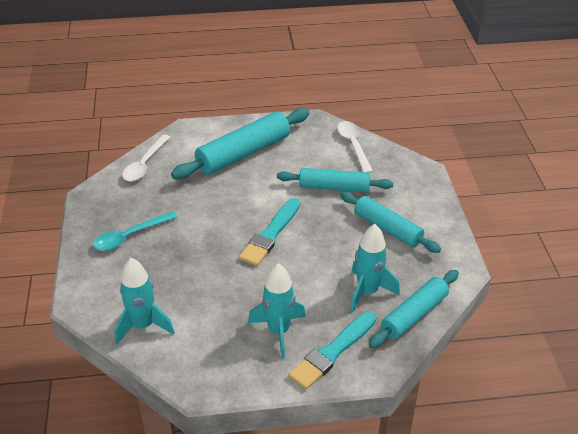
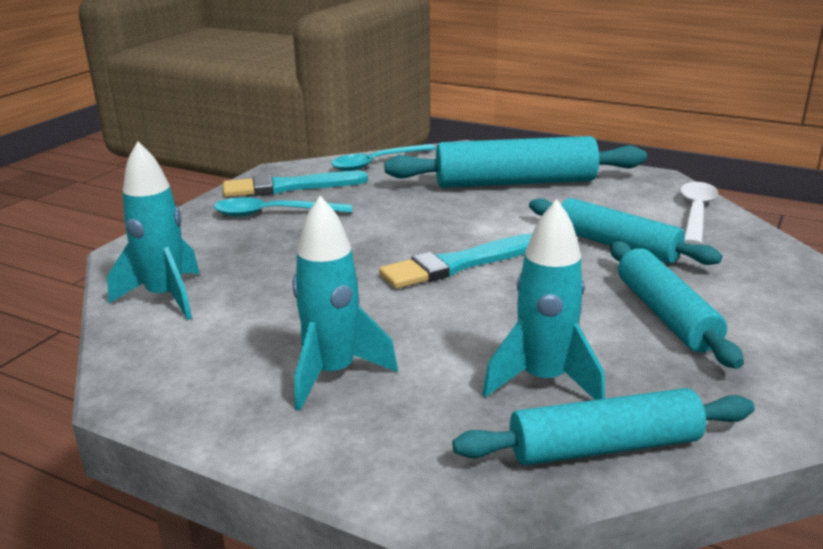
camera: 35 degrees right, 15 degrees down
(145, 164) = (376, 163): white spoon -> turquoise spoon
(332, 352) = (387, 437): turquoise brush -> turquoise brush (289, 187)

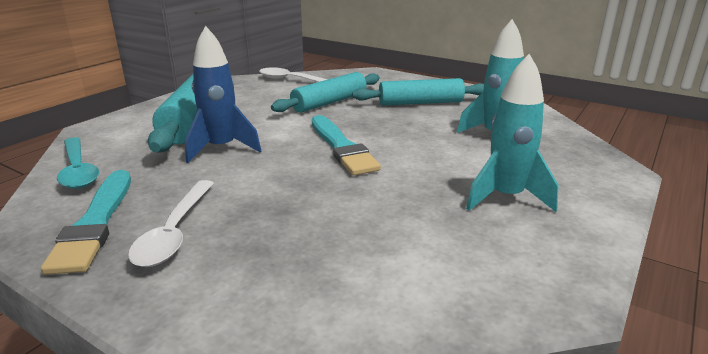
camera: 85 degrees left, 0 degrees up
(165, 297) = (375, 296): turquoise rocket -> none
(273, 214) = (174, 232): turquoise spoon -> white spoon
(436, 205) = (221, 149): none -> blue rocket
(604, 447) = (551, 129): turquoise rolling pin -> none

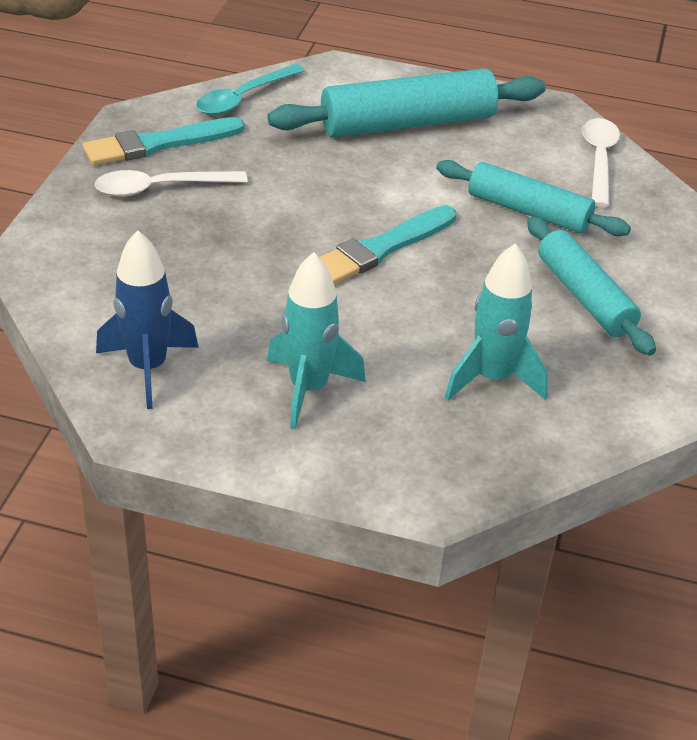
camera: 70 degrees right, 15 degrees up
(221, 149) = (333, 165): blue rocket -> blue rocket (148, 368)

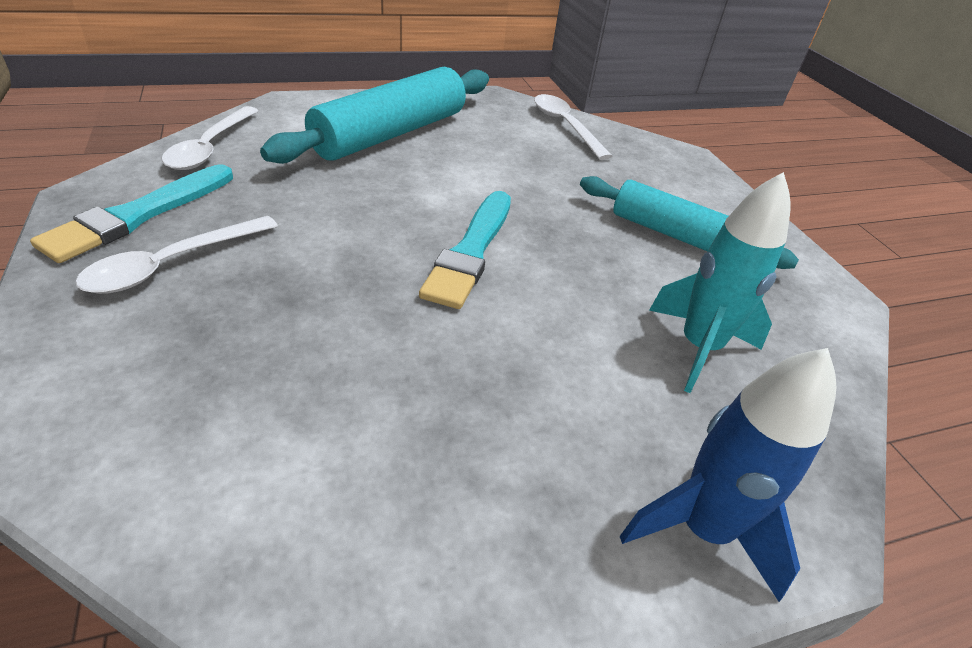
camera: 35 degrees left, 0 degrees up
(148, 368) = (320, 532): blue rocket -> blue rocket (702, 529)
(243, 98) = (210, 147): turquoise spoon -> white spoon
(308, 389) = (548, 453): turquoise rocket -> none
(528, 211) = (558, 178): turquoise rolling pin -> none

